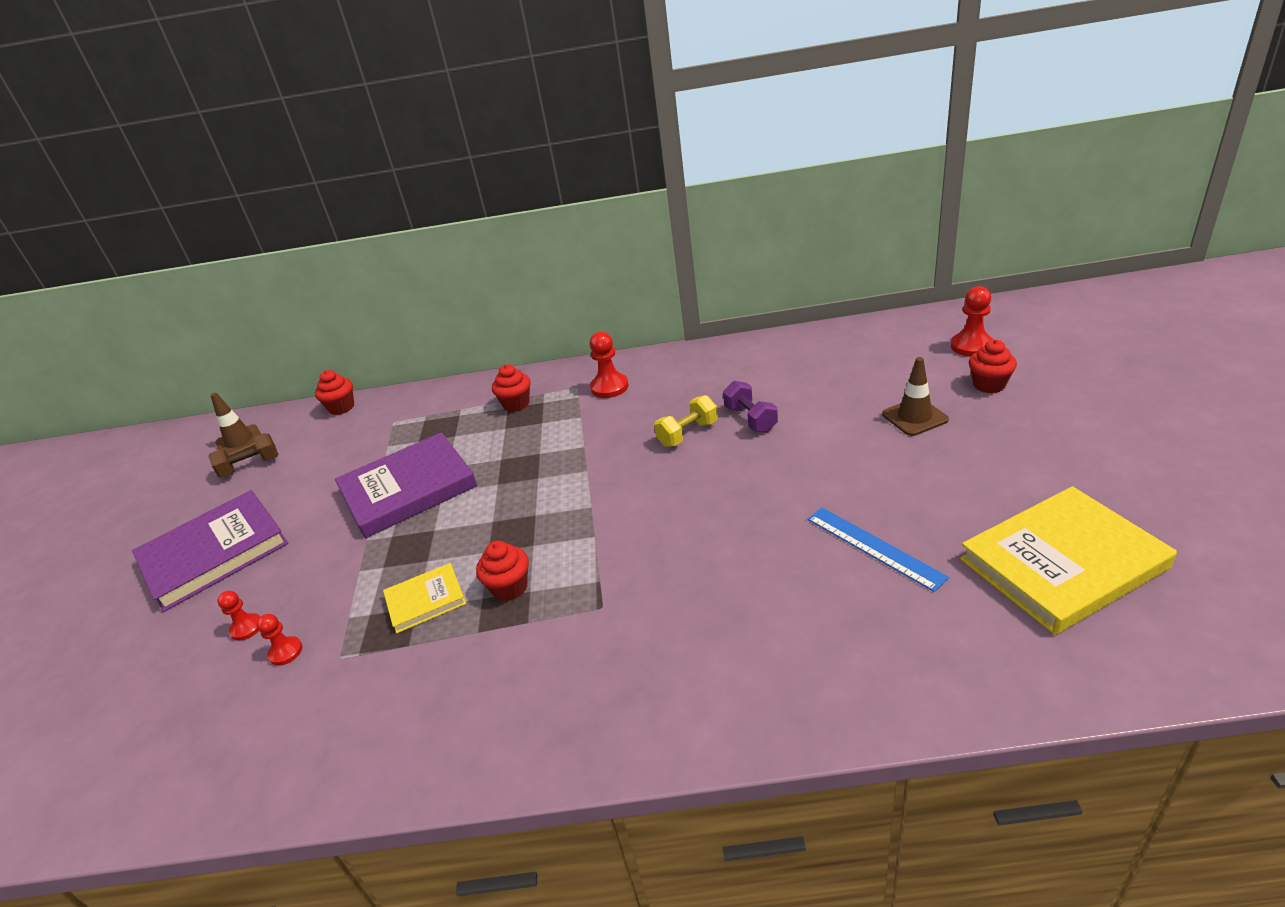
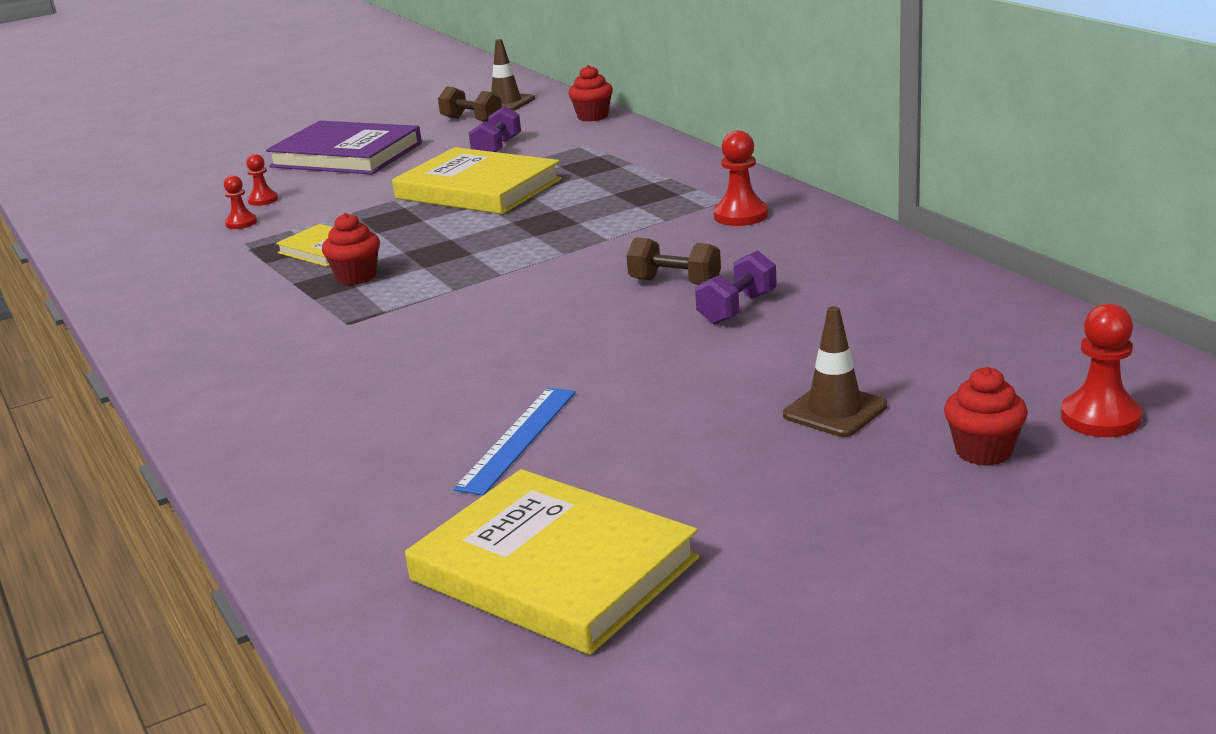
camera: 60 degrees right, 10 degrees down
(335, 464) = (497, 148): none -> purple dumbbell
(408, 489) = (478, 189): purple book -> yellow book
(516, 404) = (663, 183): red cupcake -> none
(688, 434) = (675, 282): yellow dumbbell -> brown dumbbell

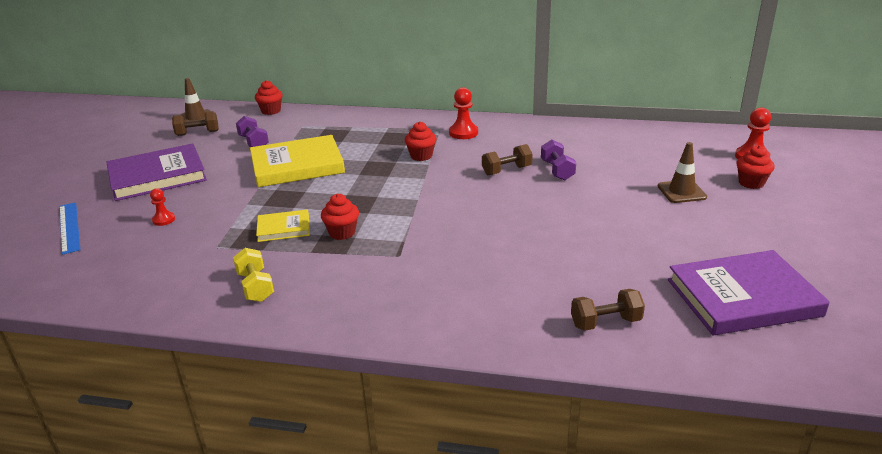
camera: 50 degrees left, 5 degrees up
(188, 294) = (255, 287): none -> yellow dumbbell
(241, 223) = (183, 237): red pawn -> none
(350, 496) = (605, 322): none -> brown dumbbell
(518, 439) = (608, 261): blue ruler -> blue ruler (69, 227)
(554, 569) = (743, 297): yellow book -> purple book
(622, 226) = (421, 156): none -> red cupcake

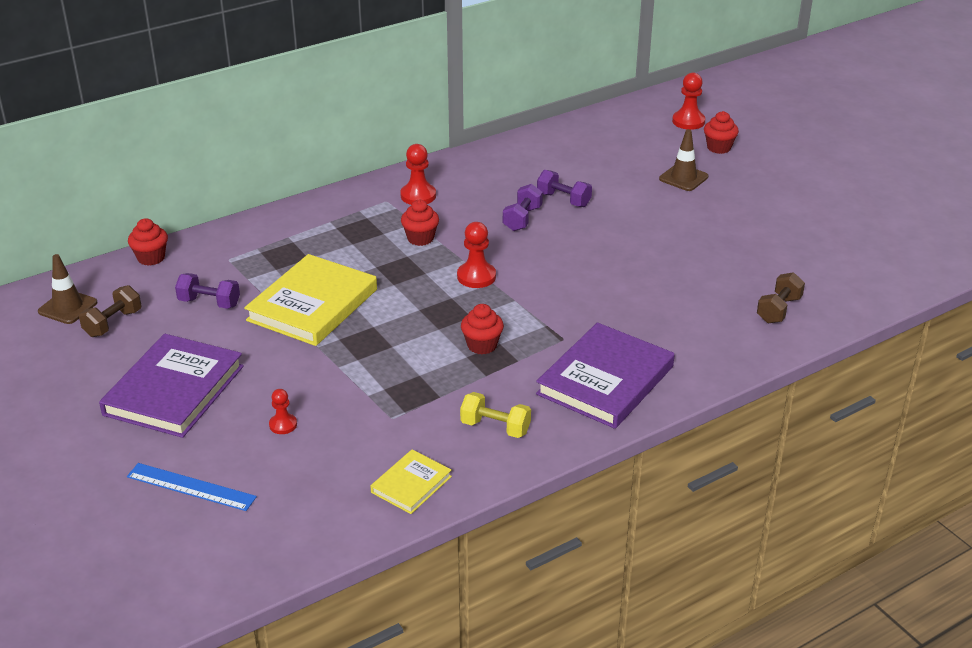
camera: 45 degrees left, 5 degrees up
(283, 228) = (422, 369): yellow book -> yellow book (411, 484)
(414, 191) = (476, 276): none -> red pawn
(507, 170) = (522, 219): brown dumbbell -> purple dumbbell
(743, 297) = (829, 247): purple book -> purple book (605, 380)

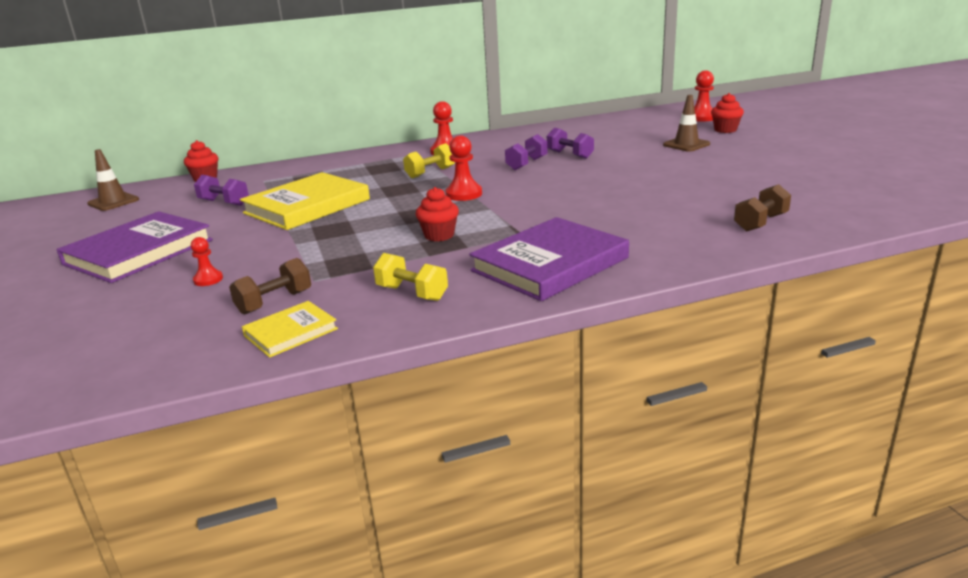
camera: 15 degrees right, 10 degrees down
(113, 323) = (136, 211): brown dumbbell -> brown dumbbell (274, 302)
(191, 487) = (79, 319): blue ruler -> none
(420, 238) = (430, 173): red cupcake -> yellow dumbbell

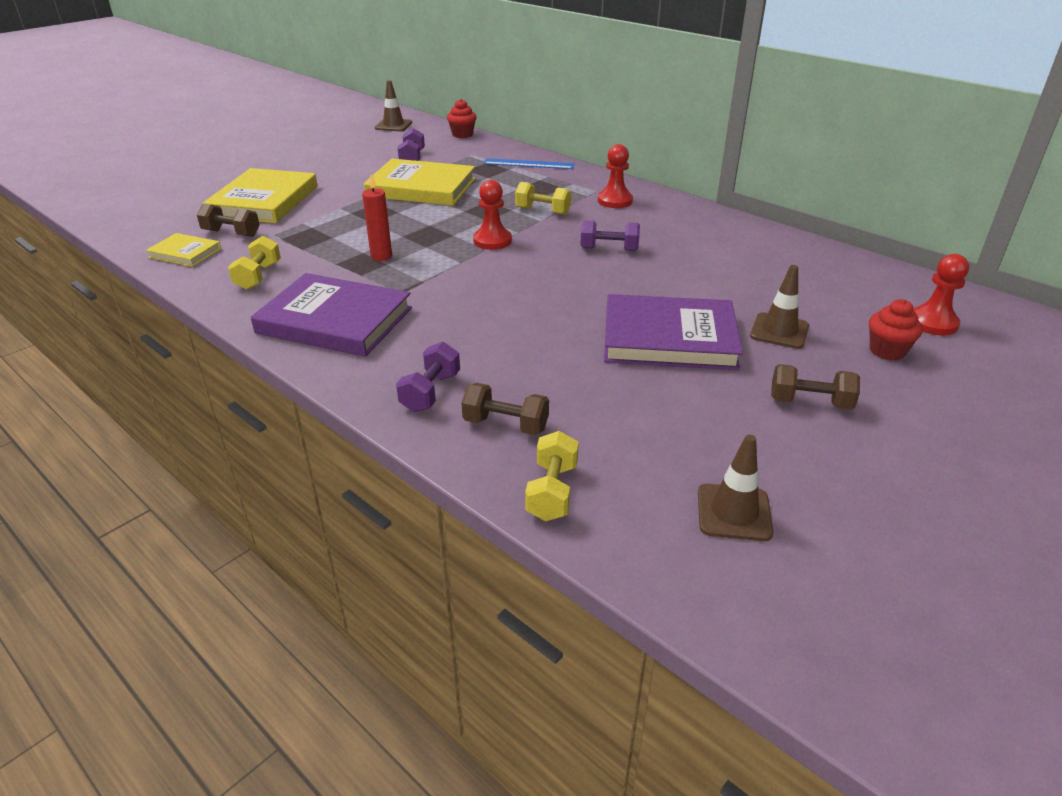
camera: 60 degrees right, 10 degrees up
(139, 252) = (303, 165): purple book -> purple book (669, 338)
(208, 279) = (264, 201): red pawn -> yellow book
(325, 165) = (528, 164): none -> blue ruler
(439, 235) = (381, 256): red cupcake -> red candle
(570, 155) = (663, 265): purple dumbbell -> purple dumbbell (430, 392)
(771, 152) = (810, 403): none -> brown dumbbell
(846, 220) = (552, 492): none -> yellow dumbbell
(876, 183) = (734, 512): none -> brown traffic cone

